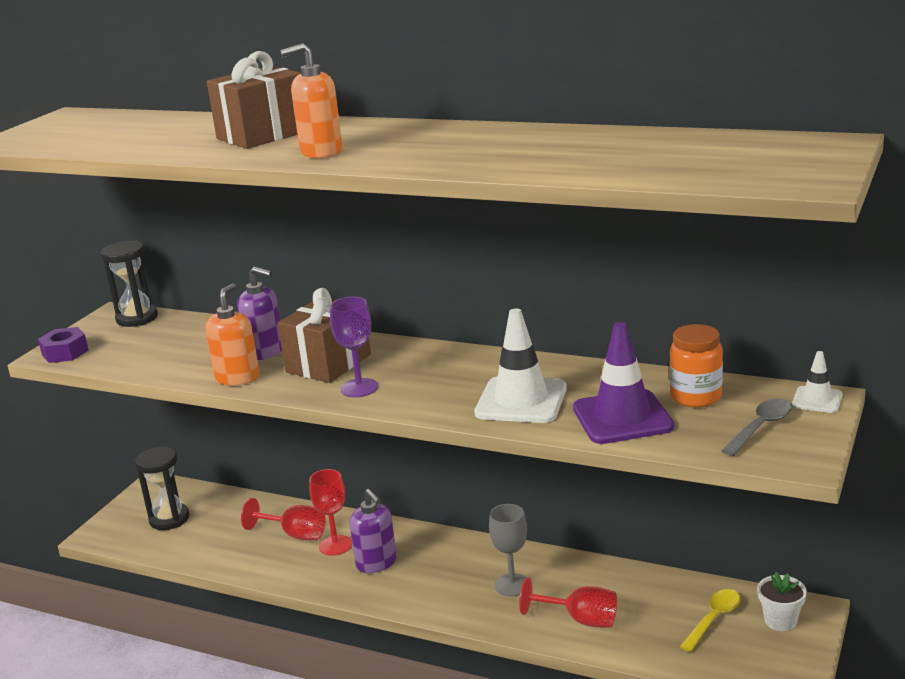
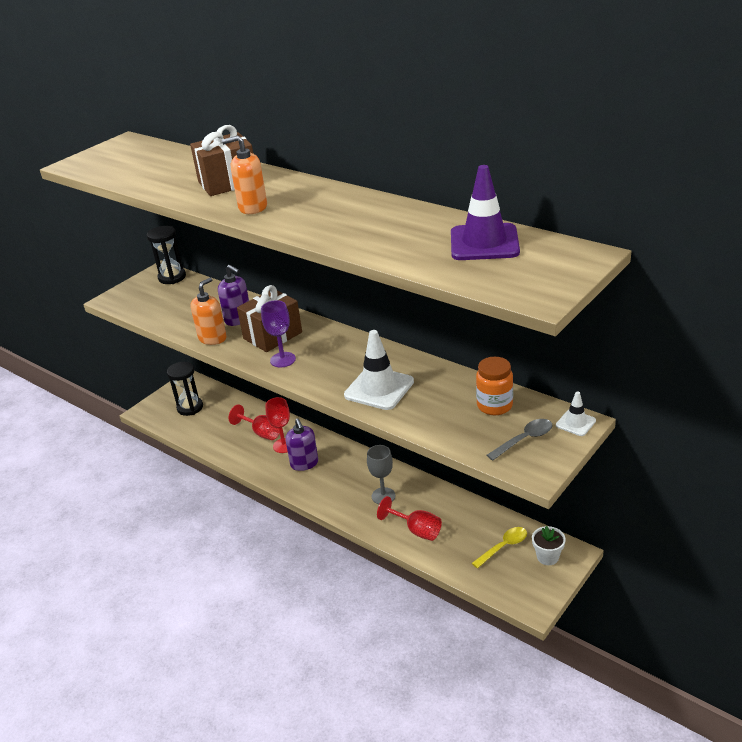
camera: 15 degrees right, 10 degrees up
(65, 352) = (119, 299): purple nut -> none
(622, 417) = (437, 414): purple traffic cone -> purple traffic cone (484, 243)

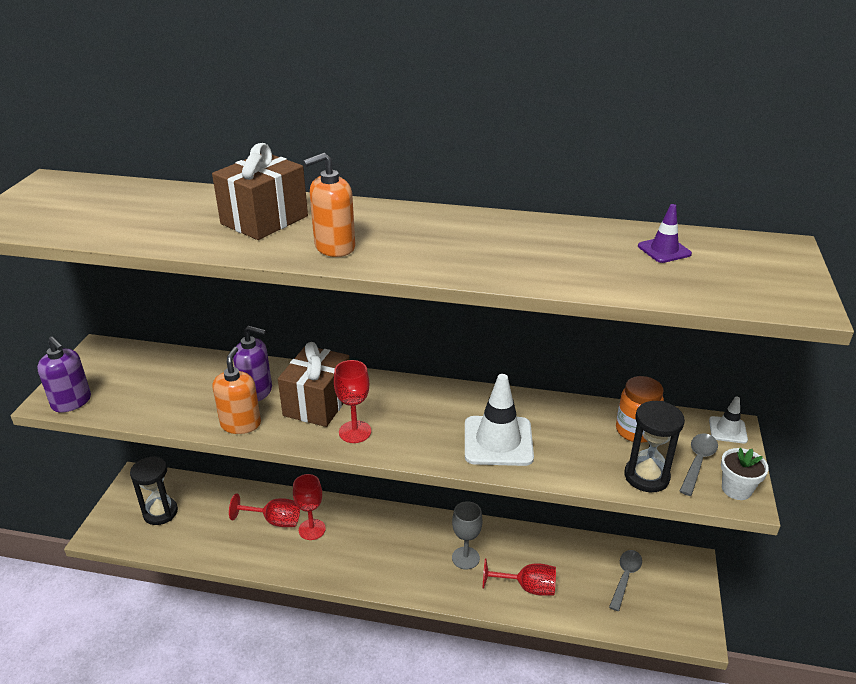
camera: 30 degrees left, 0 degrees up
(172, 277) = (122, 354): black hourglass -> black hourglass (646, 476)
(283, 360) = (355, 432): purple goblet -> red goblet
(304, 463) = (351, 545): purple soap dispenser -> purple soap dispenser (72, 402)
(484, 243) = (664, 250): purple traffic cone -> purple traffic cone, size x0.52
(503, 547) = (625, 577): yellow spoon -> grey spoon
(547, 557) = (673, 574): white flower pot -> white flower pot (736, 489)

